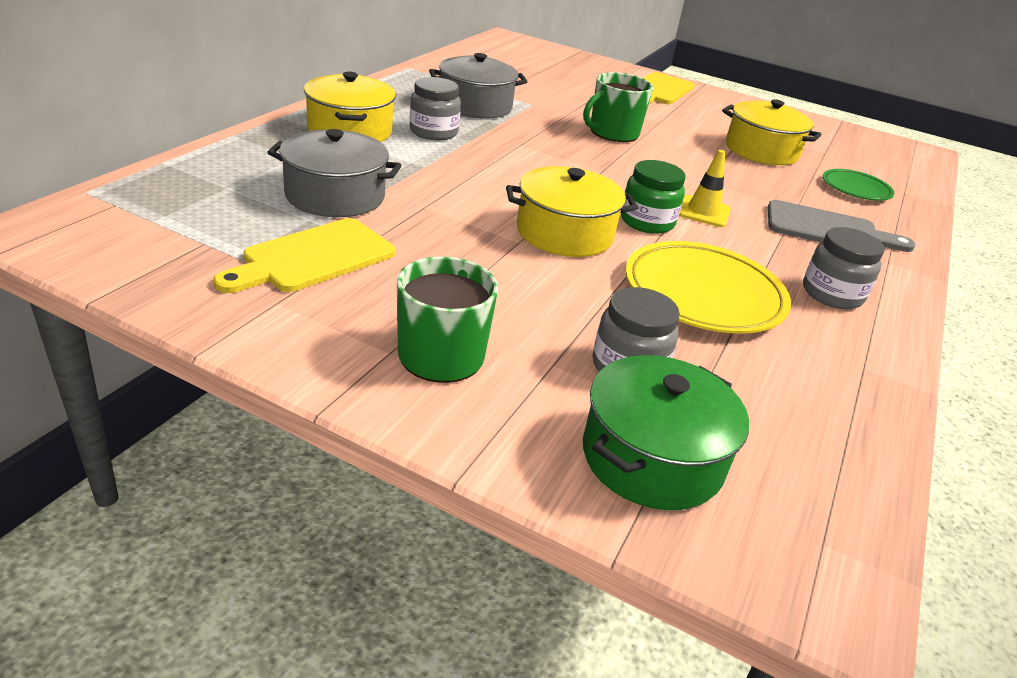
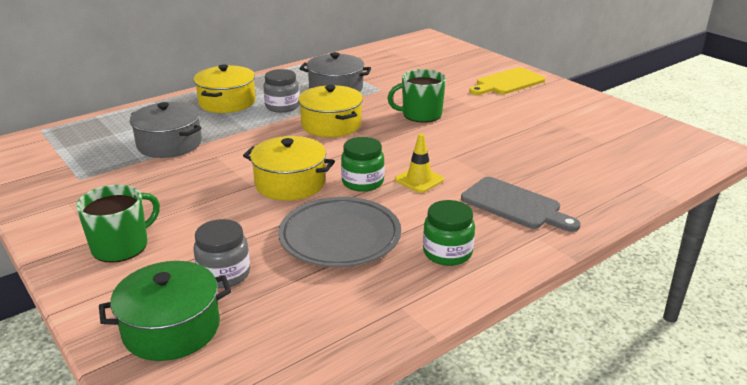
camera: 30 degrees right, 5 degrees down
(313, 258) = (114, 180): yellow cutting board -> none
(703, 294) = (340, 237): yellow plate -> grey plate
(761, 151) = (539, 137): yellow pot -> yellow pot (331, 125)
(832, 294) = (447, 253): grey jar -> green jar
(856, 189) = (591, 175): green plate -> none

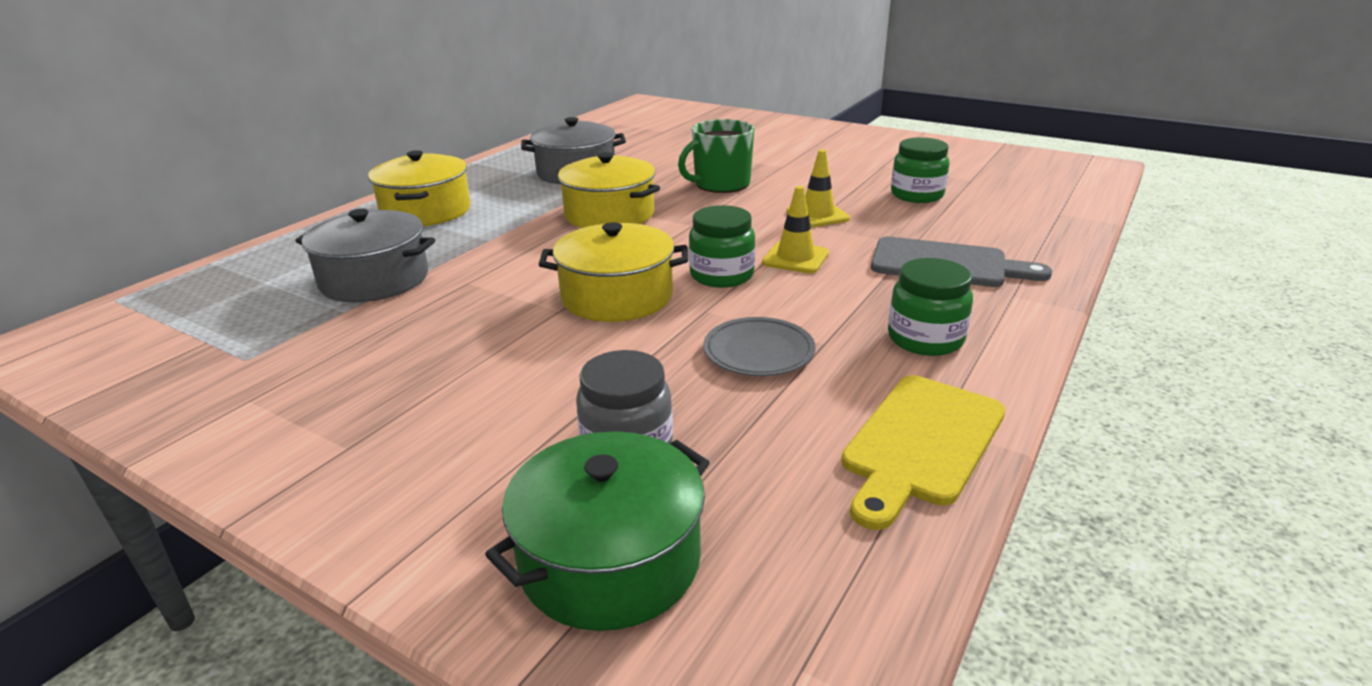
camera: 20 degrees left, 0 degrees up
(121, 246) = (406, 447): green mug -> none
(282, 106) = (517, 204): grey jar -> none
(340, 237) = (758, 352): grey plate -> grey plate, size x0.57
(463, 151) = (817, 215): none -> yellow traffic cone
(507, 82) = (793, 135): yellow cutting board -> yellow cutting board (920, 444)
(549, 148) = (917, 195): none -> green jar

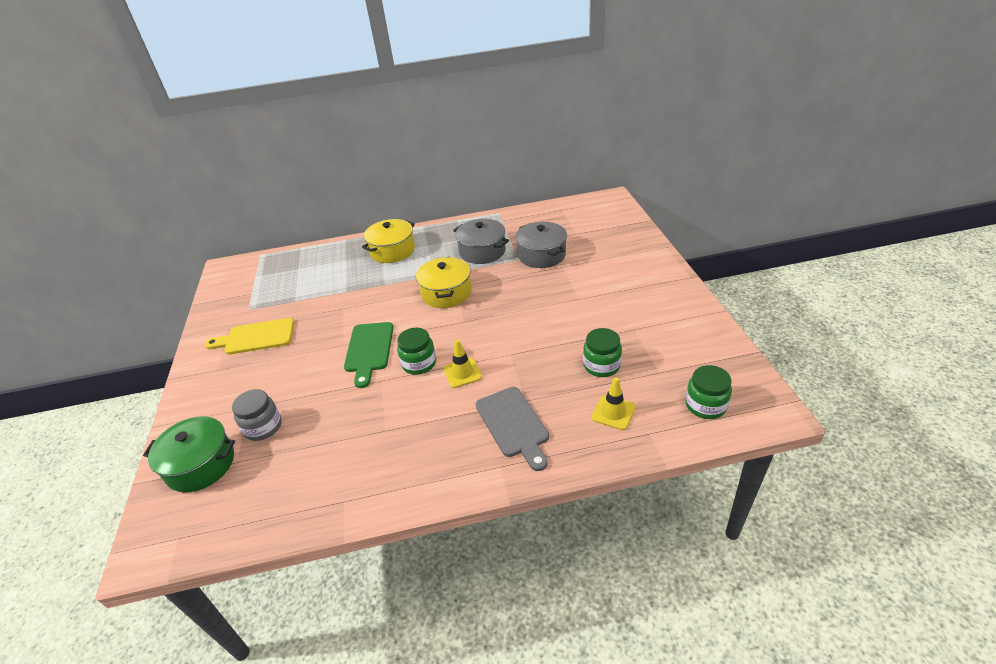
camera: 50 degrees right, 10 degrees up
(374, 279) = (323, 287): grey pot -> grey pot (541, 255)
(617, 296) = (369, 350): yellow pot -> green cutting board
(721, 184) = (525, 297): green mug -> none
(758, 352) = (359, 417): grey plate -> none
(817, 215) = (524, 349): yellow traffic cone -> yellow traffic cone (613, 412)
(920, 444) = (325, 502): yellow cutting board -> yellow cutting board (256, 337)
(925, 339) = (418, 459): green jar -> green jar (705, 405)

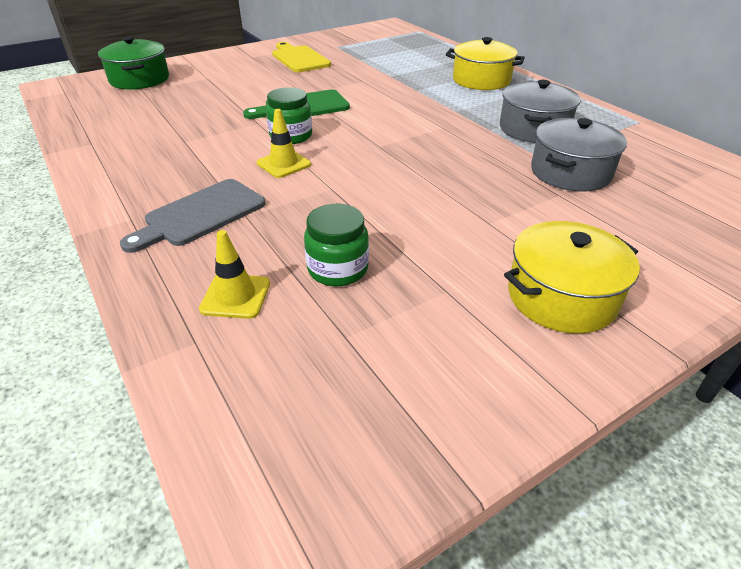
camera: 65 degrees right, 0 degrees up
(263, 427) = (184, 89): grey jar -> none
(446, 293) = (426, 125): yellow pot -> yellow pot (561, 297)
(705, 405) = (273, 410): green jar -> none

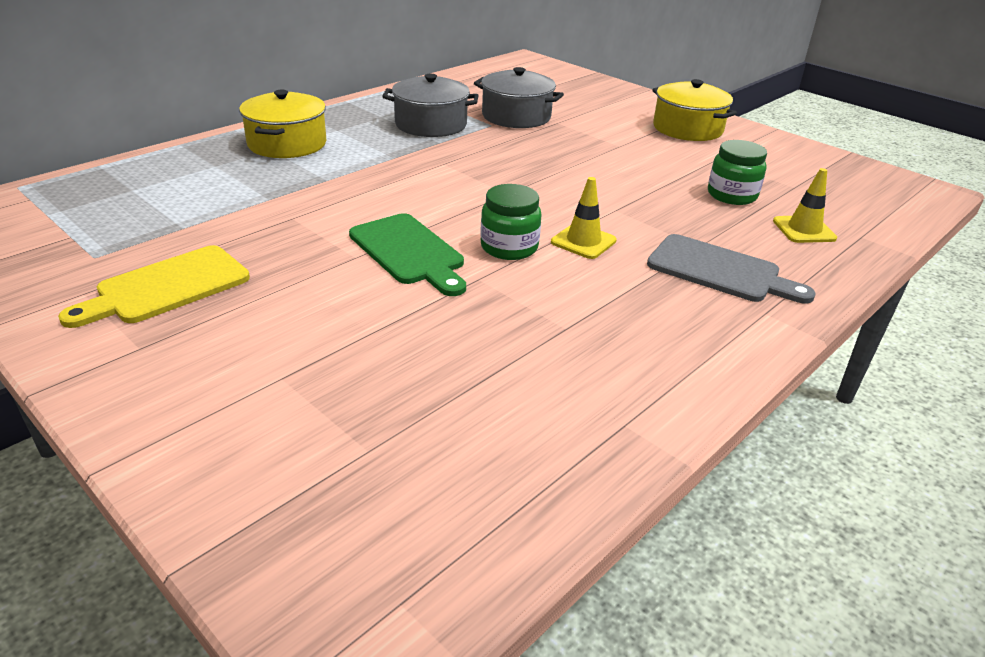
camera: 105 degrees left, 5 degrees down
(139, 79) = (296, 483): green pot -> none

